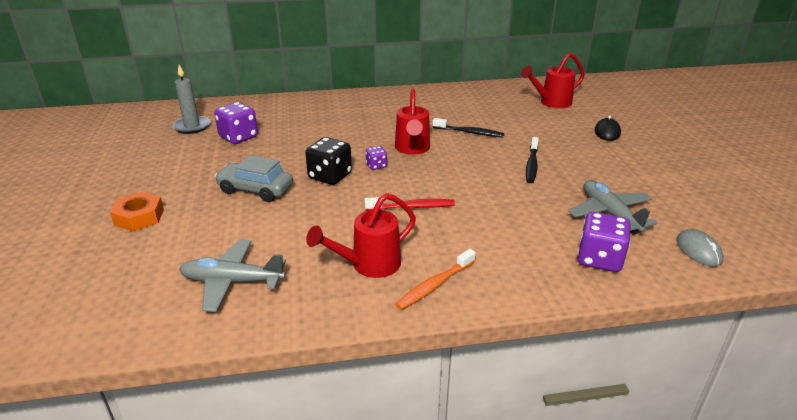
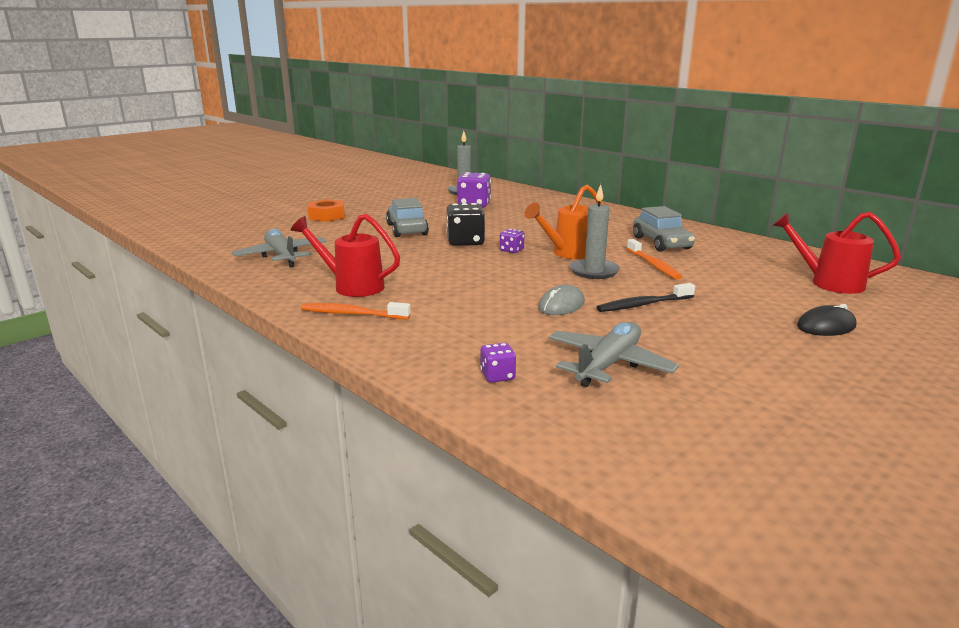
camera: 55 degrees right, 10 degrees down
(412, 149) = (568, 253): red watering can -> orange watering can
(412, 207) = (464, 278): red toothbrush -> none
(433, 112) = (661, 243): none -> grey car
(457, 155) = (594, 271): none -> grey candle
(470, 132) = (653, 265): black toothbrush -> orange toothbrush
(599, 259) = (497, 376): purple dice -> purple dice, size x0.53
(698, 250) = (613, 435): grey mouse -> grey mouse (561, 305)

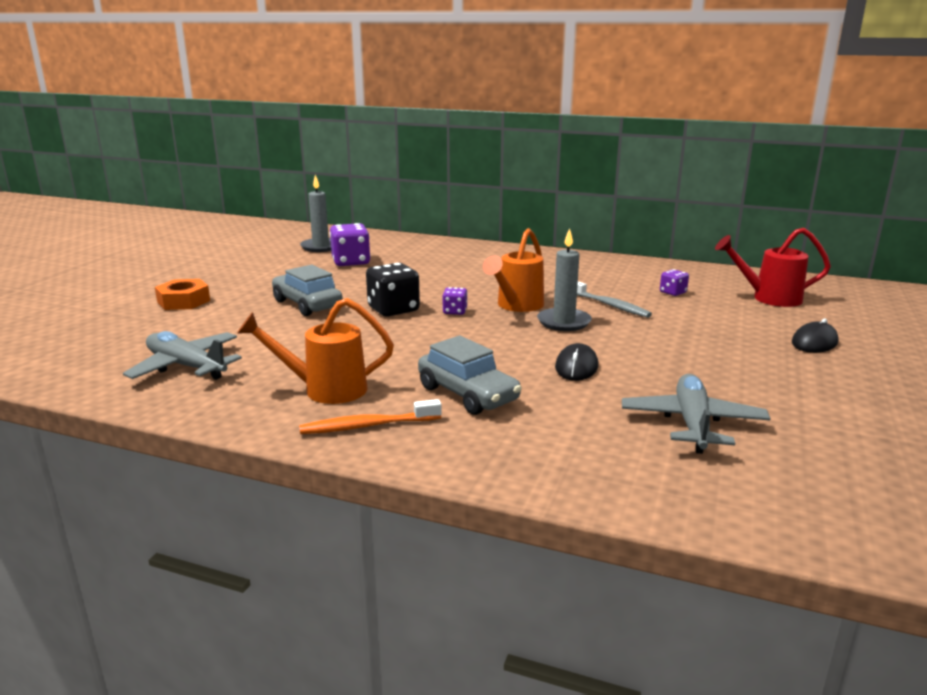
camera: 25 degrees left, 0 degrees up
(352, 286) = (325, 390): red watering can -> orange watering can
(497, 376) = (608, 463): purple dice -> purple dice (672, 292)
(561, 305) = (576, 367): grey mouse -> black mouse
(643, 305) = (649, 351): black toothbrush -> none
(653, 265) = (609, 305): orange toothbrush -> grey toothbrush
(661, 243) = (590, 279): grey car -> grey car (467, 394)

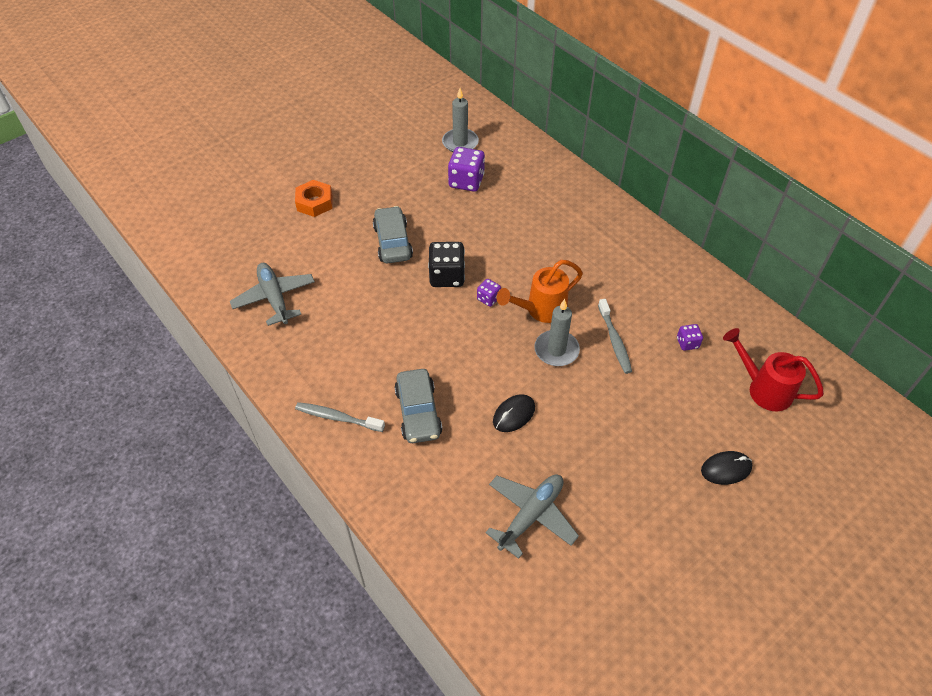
camera: 30 degrees right, 30 degrees up
(325, 390) = (338, 365): orange watering can -> none
(367, 426) = (337, 417): orange toothbrush -> grey toothbrush

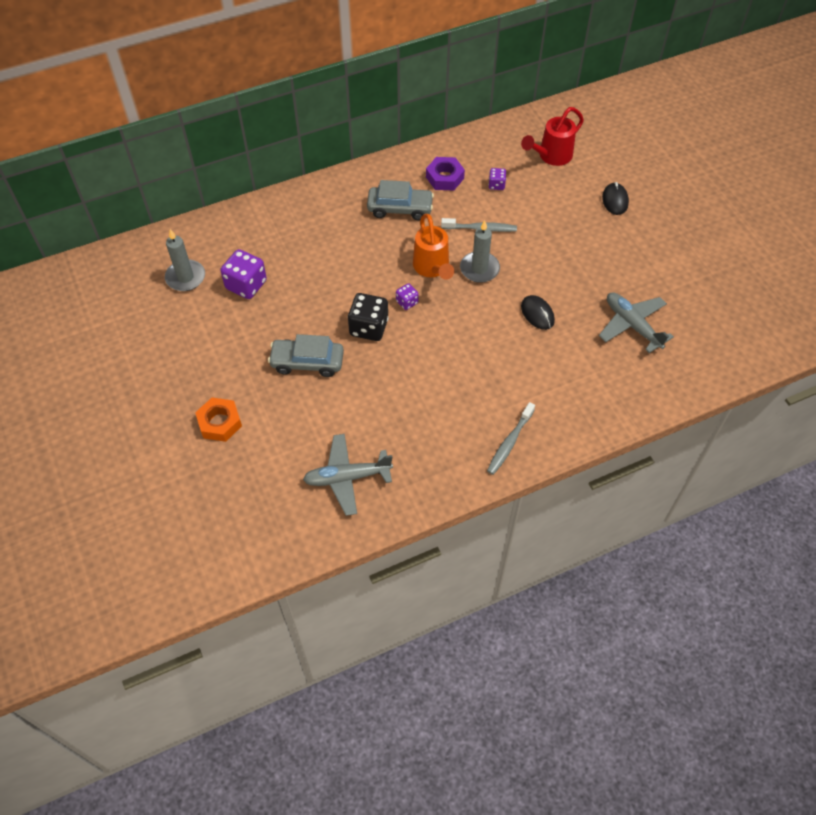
camera: 75 degrees left, 5 degrees up
(418, 412) = (519, 380): grey car -> grey car (400, 208)
(673, 295) = (444, 178): none -> purple nut

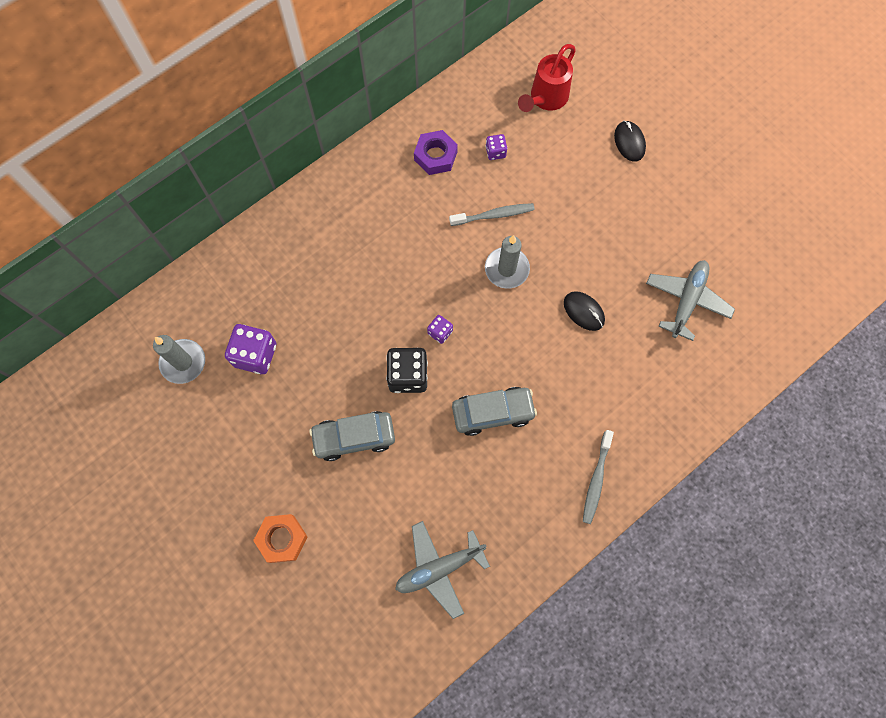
camera: 15 degrees left, 15 degrees up
(400, 208) = (397, 210): grey car -> grey car (493, 413)
(432, 268) = (455, 281): orange watering can -> none
(632, 325) = (686, 301): grey plane -> grey plane turned 75 degrees clockwise

